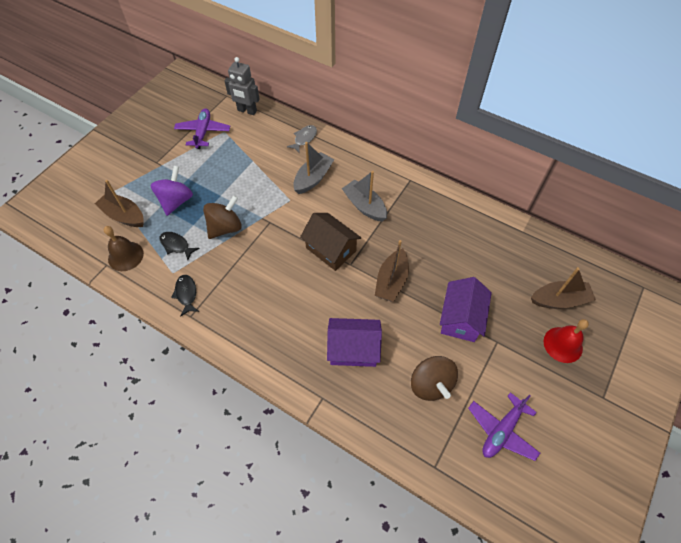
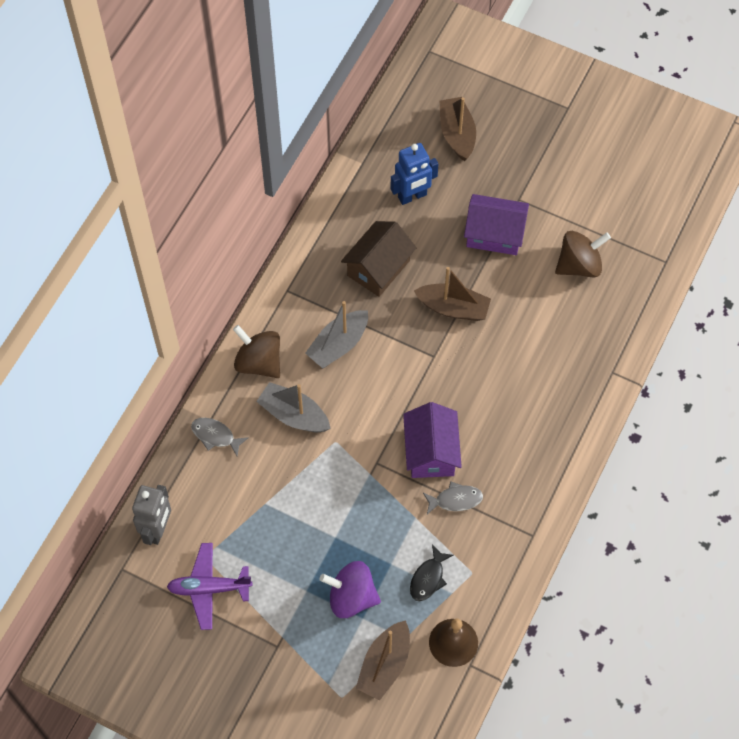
camera: 95 degrees left, 5 degrees up
(186, 294) = (502, 547): black fish -> none
(225, 227) = (392, 519): brown spinning top -> brown spinning top (259, 362)
(231, 267) = (455, 500): none -> grey fish
(331, 249) = (413, 381): brown house -> brown house (378, 268)
(353, 349) = (549, 344): purple house -> purple house (431, 452)
(494, 262) = (412, 196): none -> blue robot
(501, 430) = (618, 201): purple plane -> none
(563, 344) = (513, 137): red bell -> none

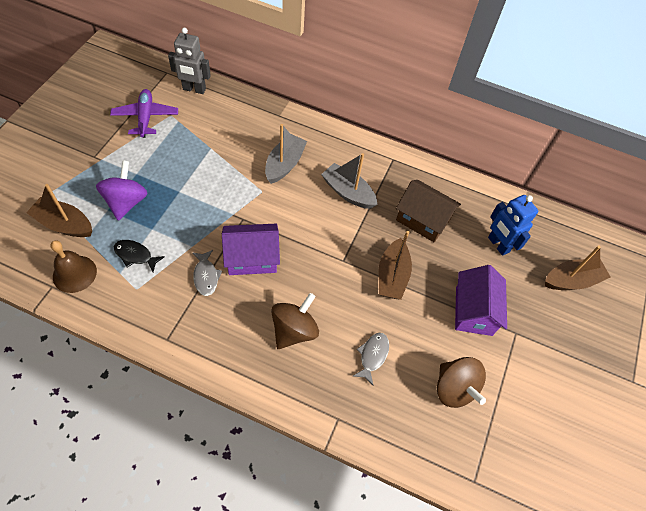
camera: 80 degrees right, 5 degrees down
(215, 436) = (266, 119): grey fish -> grey fish (372, 356)
(259, 362) = (328, 142): brown spinning top -> brown spinning top (294, 330)

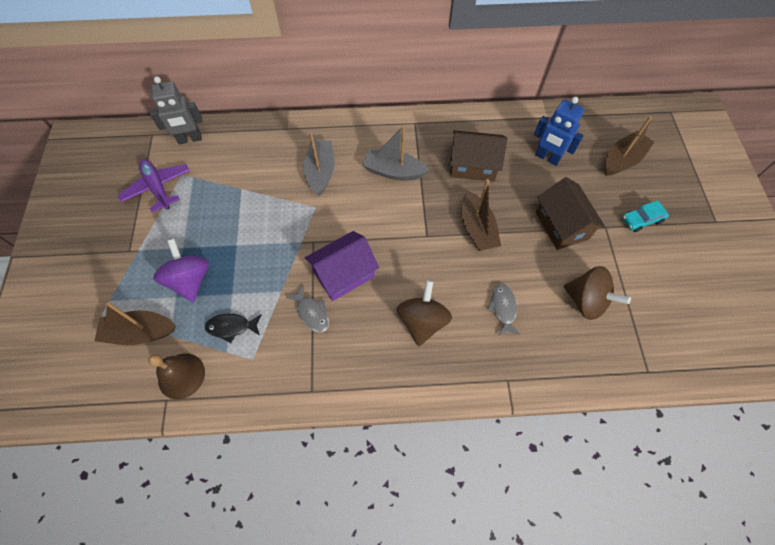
camera: 20 degrees left, 5 degrees up
(473, 311) = (561, 225): purple house -> brown house
(556, 343) = (641, 220): none -> turquoise car

